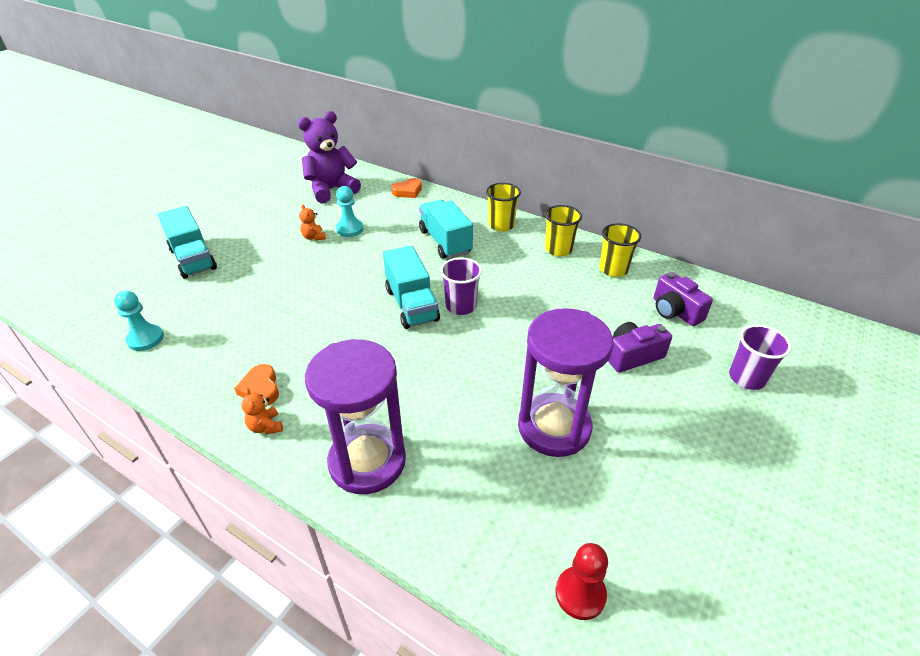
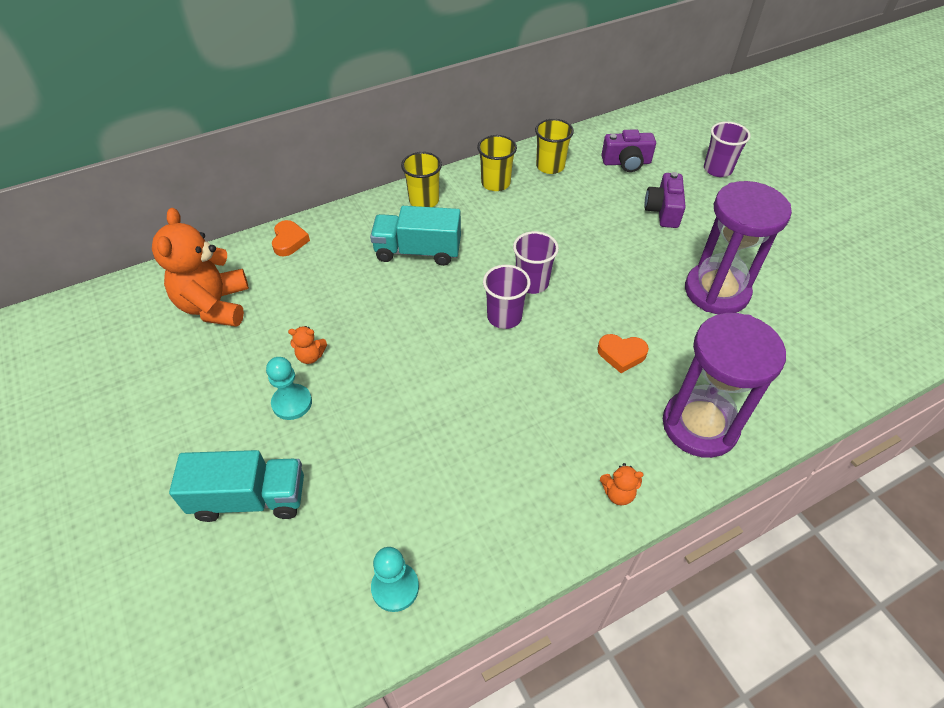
camera: 60 degrees left, 10 degrees up
(260, 388) = (559, 483): orange heart -> orange heart (621, 354)
(331, 190) = (215, 306): purple teddy bear -> orange teddy bear
(350, 229) = (323, 318): turquoise pawn -> turquoise pawn (292, 403)
(411, 304) = (504, 317): turquoise truck -> purple cup
(580, 594) = (868, 347): red pawn -> none

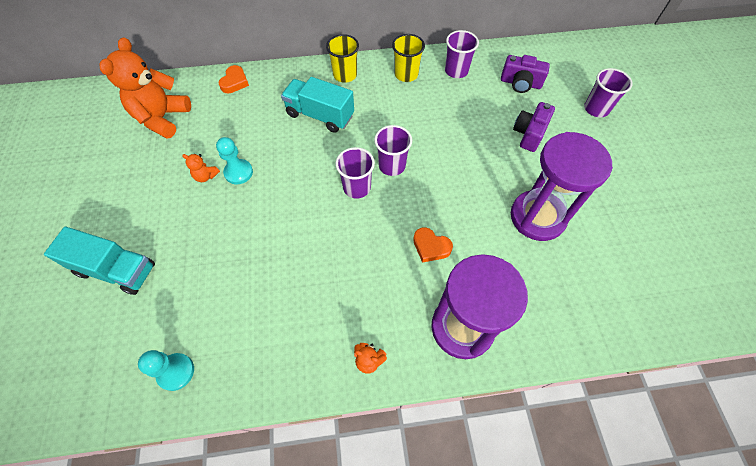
camera: 20 degrees right, 10 degrees up
(292, 403) = (176, 208): turquoise pawn -> turquoise pawn (238, 172)
(550, 166) = (456, 71): yellow cup -> purple cup

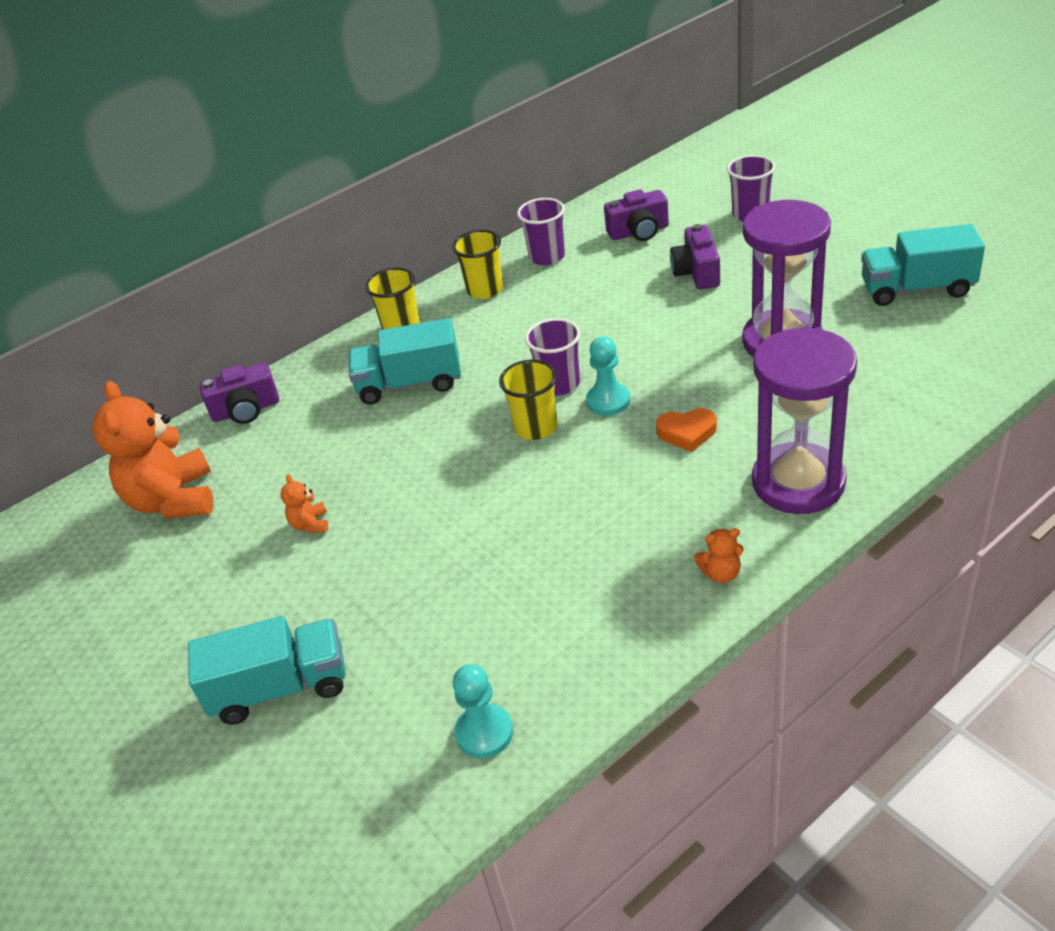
camera: 25 degrees left, 20 degrees down
(206, 176) = (310, 524): orange teddy bear -> orange teddy bear turned 90 degrees clockwise
(234, 82) = (246, 410): orange heart -> purple camera
(238, 172) = (355, 496): turquoise pawn -> turquoise pawn (608, 401)
(357, 187) = (536, 427): purple cup -> yellow cup
(653, 231) = (917, 289): none -> turquoise truck

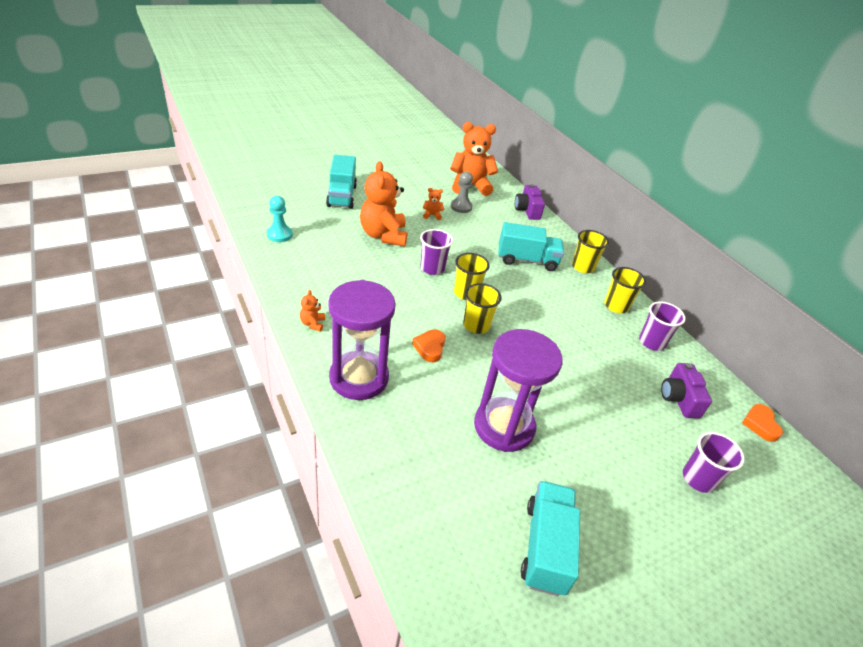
camera: 90 degrees right, 0 degrees up
(263, 493) = (461, 207): none -> grey pawn
(410, 384) = (527, 260): turquoise truck -> turquoise truck turned 90 degrees clockwise
(413, 570) = (383, 235): none -> orange teddy bear
(559, 384) = (502, 311): purple cup -> purple cup (432, 268)
(608, 401) = (476, 325): turquoise pawn -> yellow cup
(642, 184) = (760, 424): none -> orange heart
(697, 272) = (610, 412): purple camera -> none

